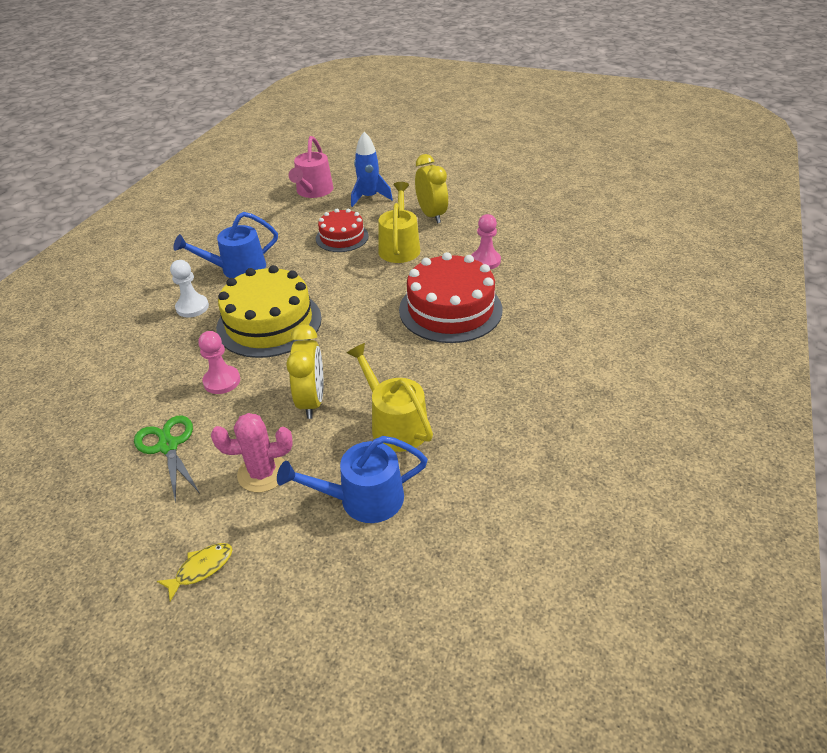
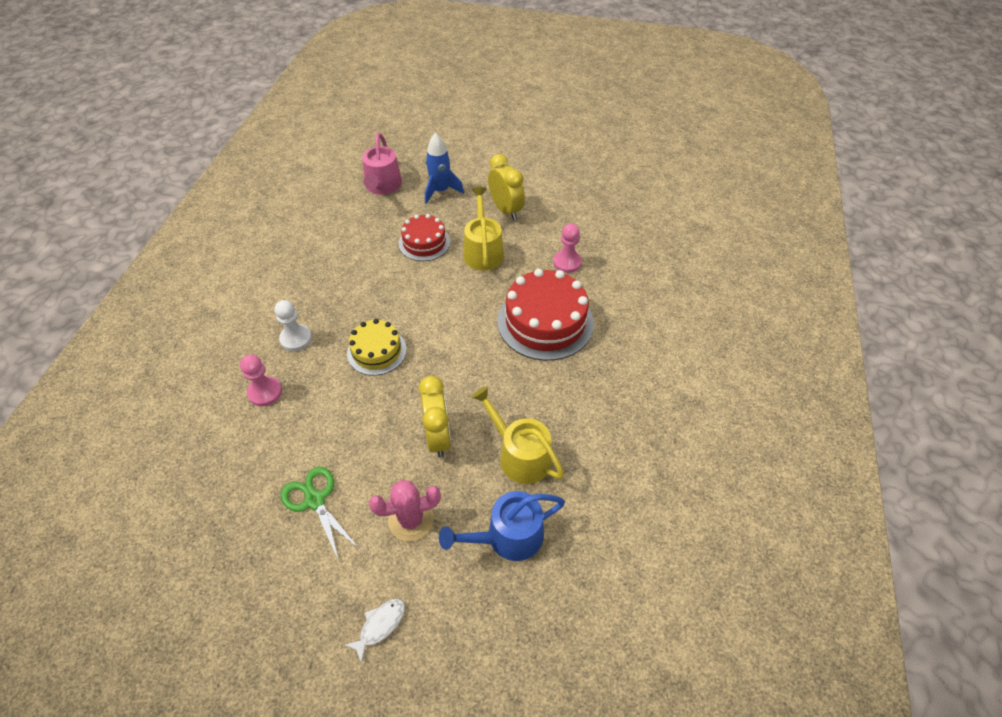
camera: 10 degrees left, 10 degrees up
(201, 569) = (380, 625): yellow fish -> white fish
(222, 381) = (347, 423): pink pawn -> pink pawn (265, 392)
(238, 268) = (330, 288): blue watering can -> none
(269, 323) = (377, 351): yellow cake -> yellow cake, size x0.59

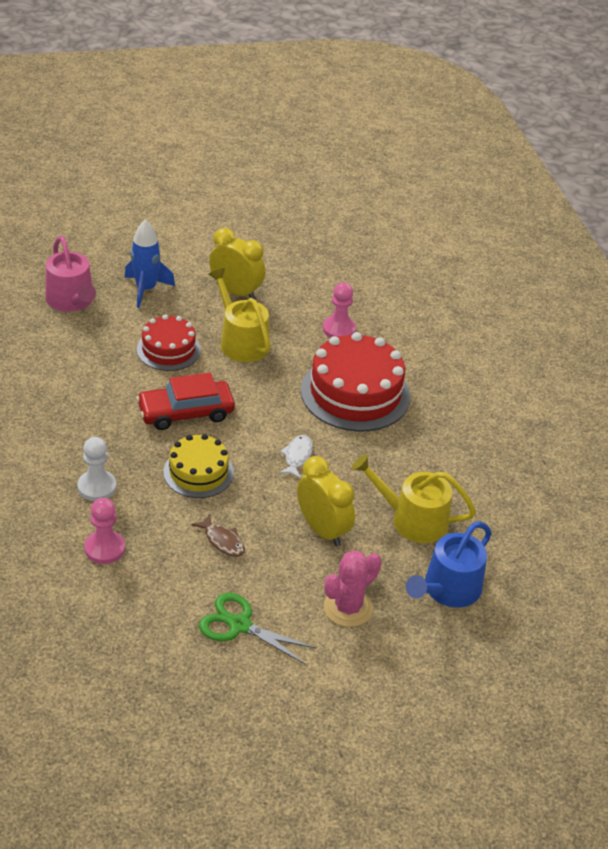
camera: 30 degrees left, 10 degrees down
(354, 418) = (222, 541): none -> brown fish
(380, 625) = (382, 700): white fish -> white fish (297, 456)
(402, 298) = (186, 412): none -> red car

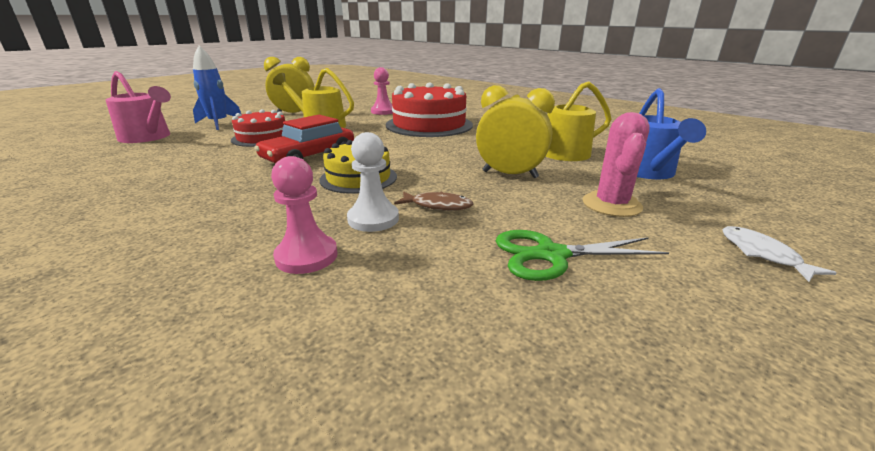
camera: 30 degrees left, 15 degrees down
(97, 487) = (252, 215): white pawn -> white pawn (373, 219)
(297, 456) = (431, 152): white fish -> white fish (762, 254)

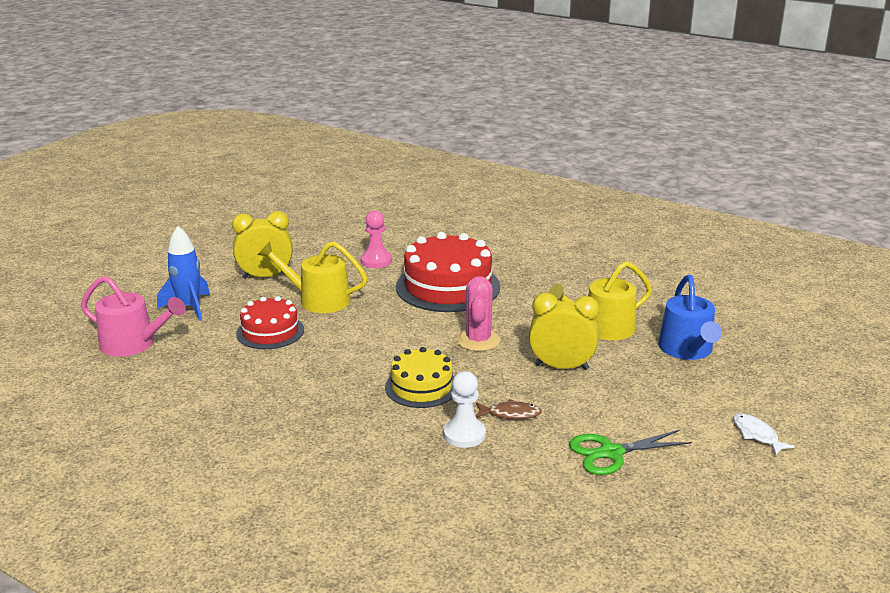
camera: 10 degrees left, 0 degrees up
(306, 256) = (435, 474): pink pawn -> none
(309, 156) = (349, 359): red car -> none
(611, 205) = (654, 397): pink cactus -> pink cactus (478, 340)

